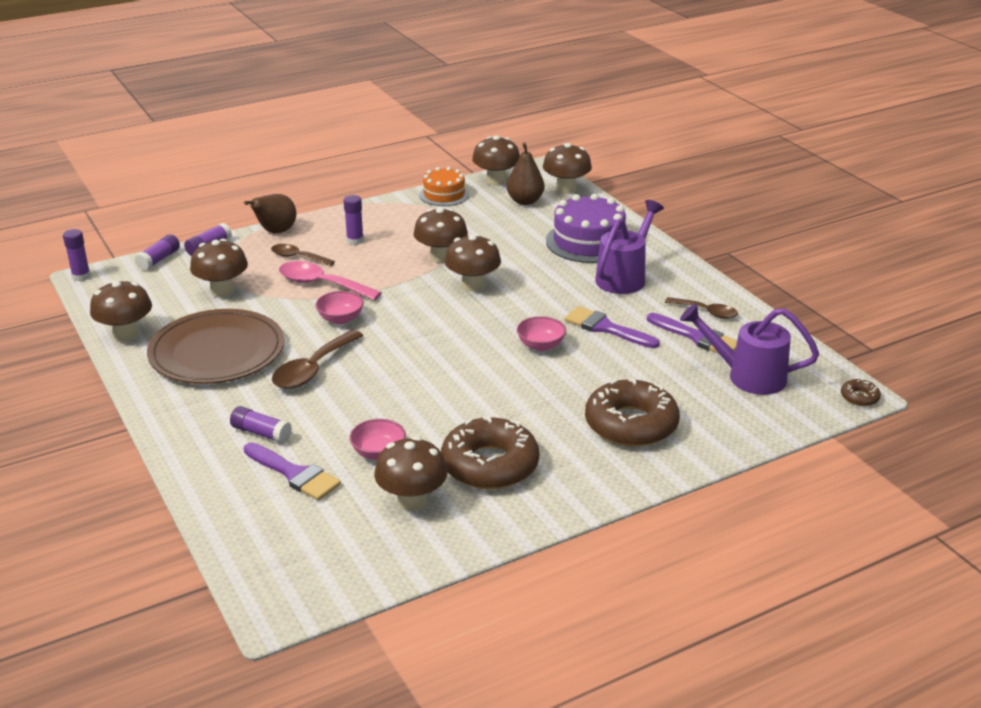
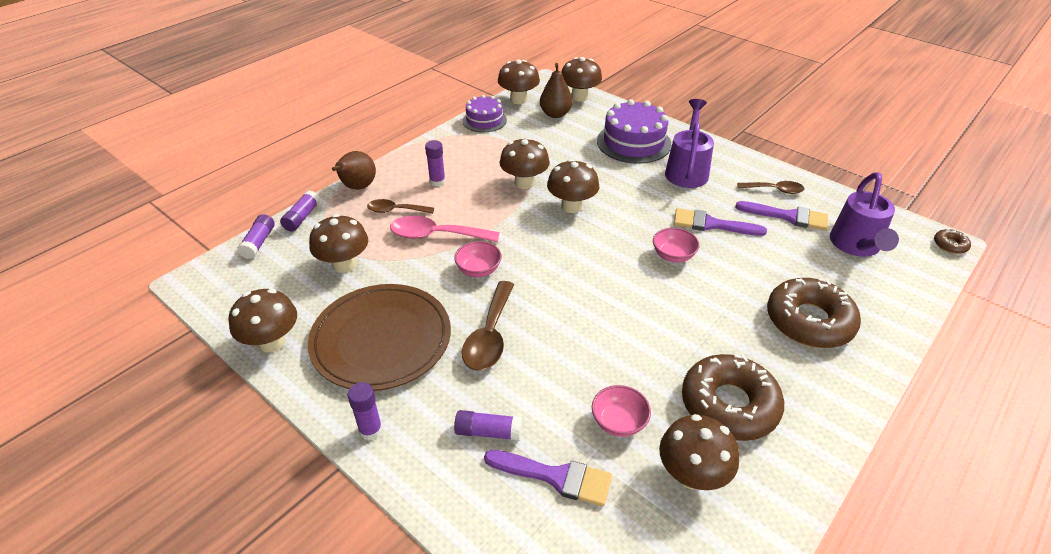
camera: 20 degrees left, 10 degrees up
(81, 276) = (185, 281): purple glue stick -> purple glue stick (370, 430)
(444, 194) = (484, 120): orange cake -> purple cake
(748, 376) = (856, 246): purple watering can -> purple watering can turned 75 degrees counterclockwise

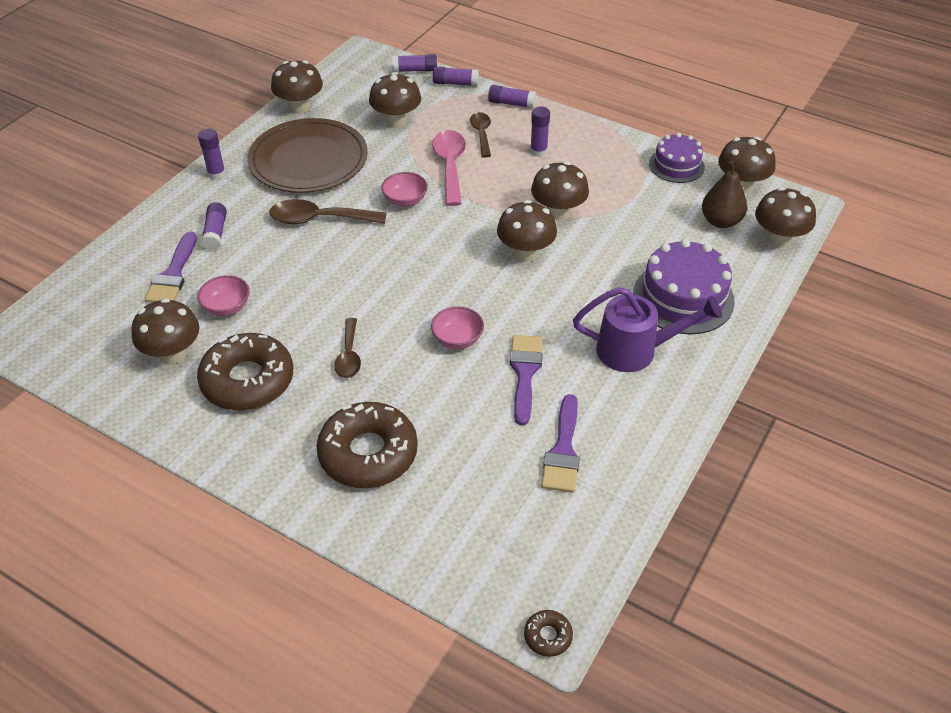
camera: 80 degrees right, 5 degrees up
(357, 187) = (511, 103): brown pear -> purple glue stick
(775, 190) = (621, 441): brown spoon -> brown spoon (349, 356)
(856, 246) = (518, 518): purple watering can -> none

